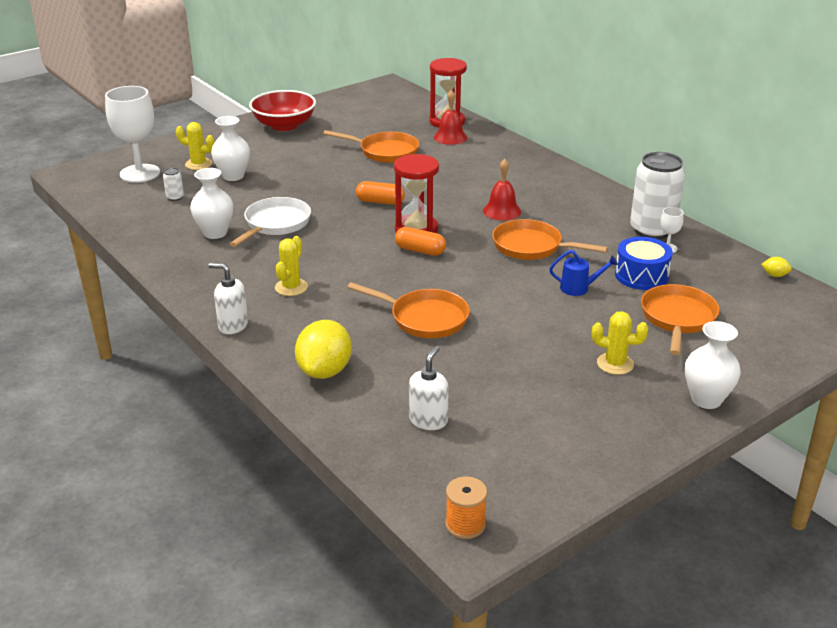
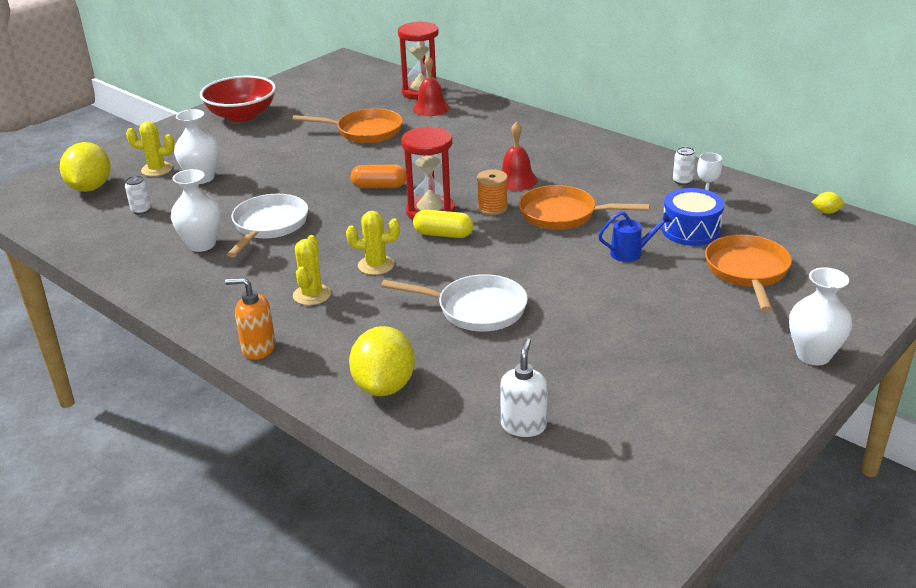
camera: 10 degrees left, 0 degrees up
(140, 173) = (90, 188): white goblet -> yellow lemon
(233, 325) = (258, 348): white soap dispenser -> orange soap dispenser
(420, 250) = (443, 234): orange capsule -> yellow capsule
(424, 318) = (476, 309): orange pan -> white pan
(465, 524) = (611, 542): orange spool -> orange spool (492, 208)
(615, 364) = (702, 330): yellow cactus -> yellow cactus (376, 265)
(652, 230) = (682, 181): white can -> white can, size x0.41

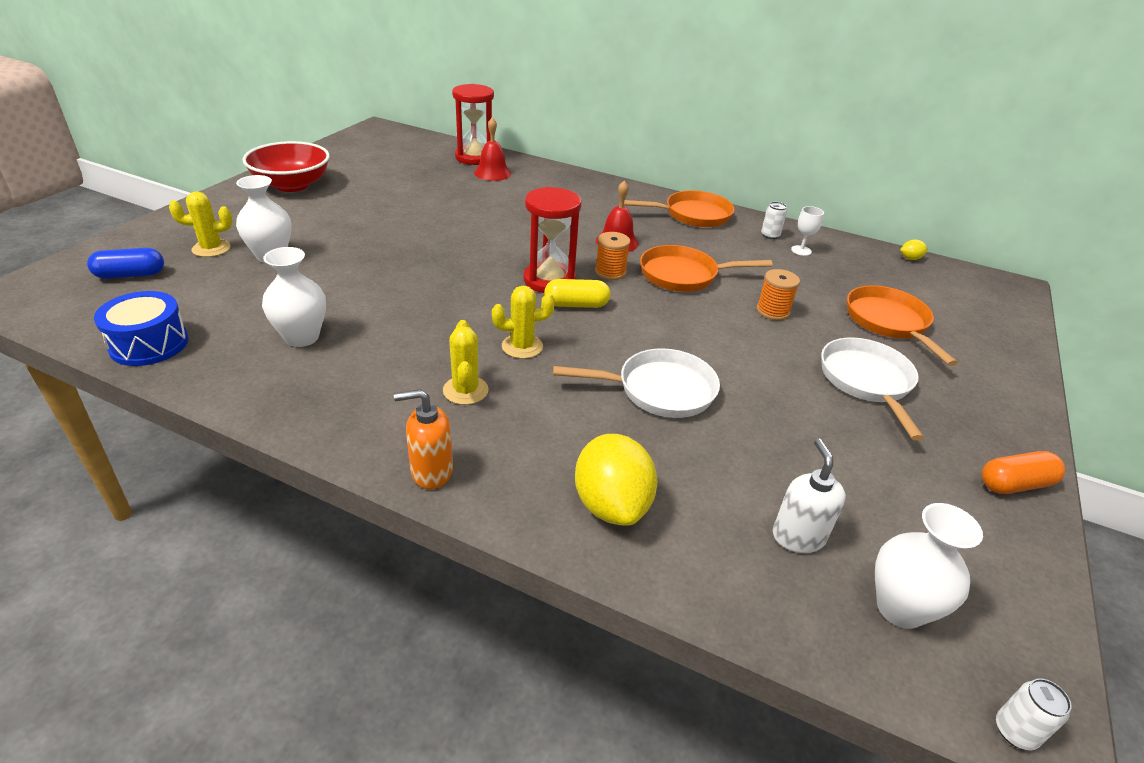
camera: 20 degrees left, 5 degrees up
(90, 188) = (130, 275): yellow lemon -> blue capsule
(141, 210) = (208, 299): white can -> white can (1015, 731)
(269, 226) = (376, 308): white pan -> white pan (867, 382)
(365, 131) = (436, 198): orange pan -> orange pan (693, 215)
(379, 186) = (480, 255): orange capsule -> orange capsule (1014, 484)
(631, 253) = (772, 311): blue watering can -> orange spool
(691, 230) = (810, 284): blue drum -> blue drum (149, 344)
(813, 355) = (1010, 407): white vase -> white vase (900, 608)

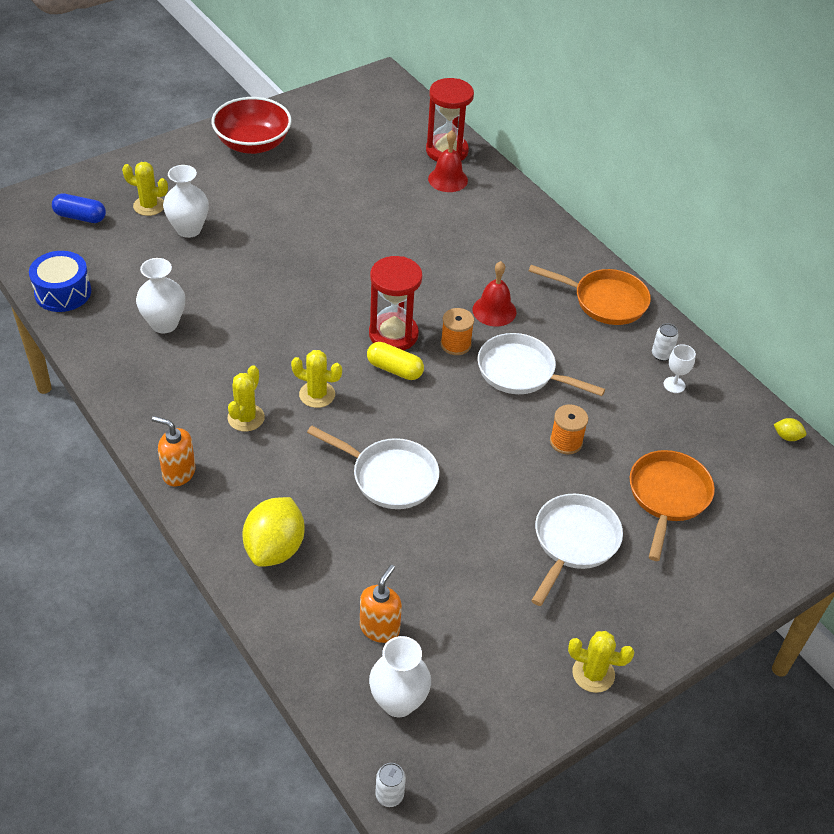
camera: 30 degrees right, 10 degrees up
(683, 275) = (521, 372): orange pan -> white pan
(798, 536) = (380, 628): white soap dispenser -> orange soap dispenser
(1014, 484) = (593, 674): orange capsule -> yellow cactus

